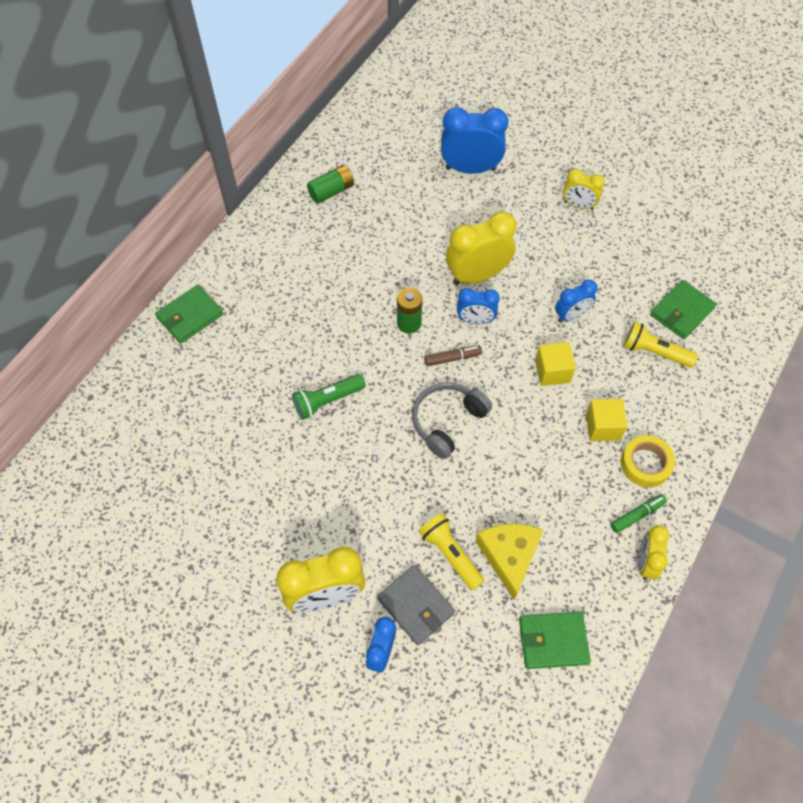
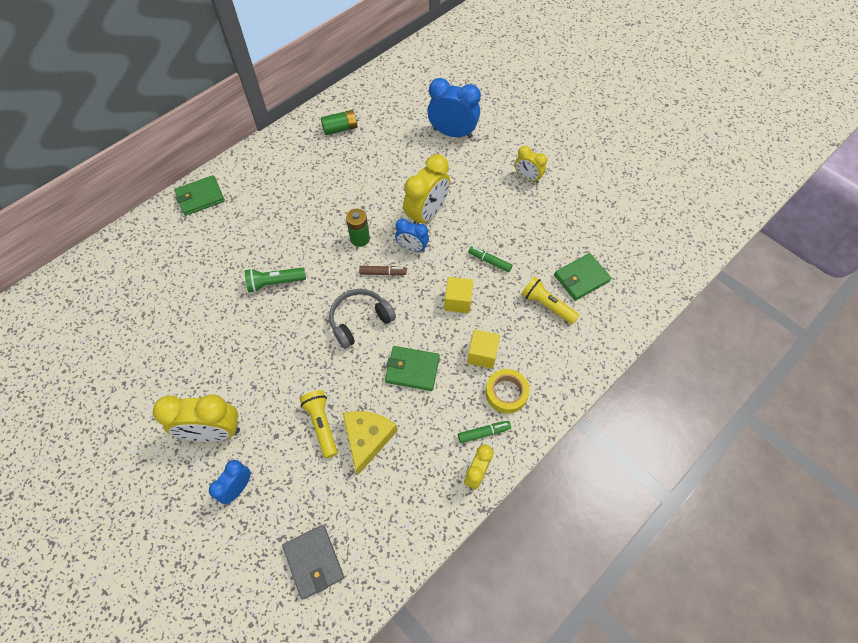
camera: 15 degrees right, 0 degrees up
(415, 606) = (278, 458): grey wallet -> grey wallet (313, 561)
(477, 275) = (427, 214): yellow clock -> yellow clock turned 135 degrees clockwise
(553, 641) = (376, 517): green wallet -> green wallet (412, 369)
(571, 315) = (489, 261): blue clock -> green marker

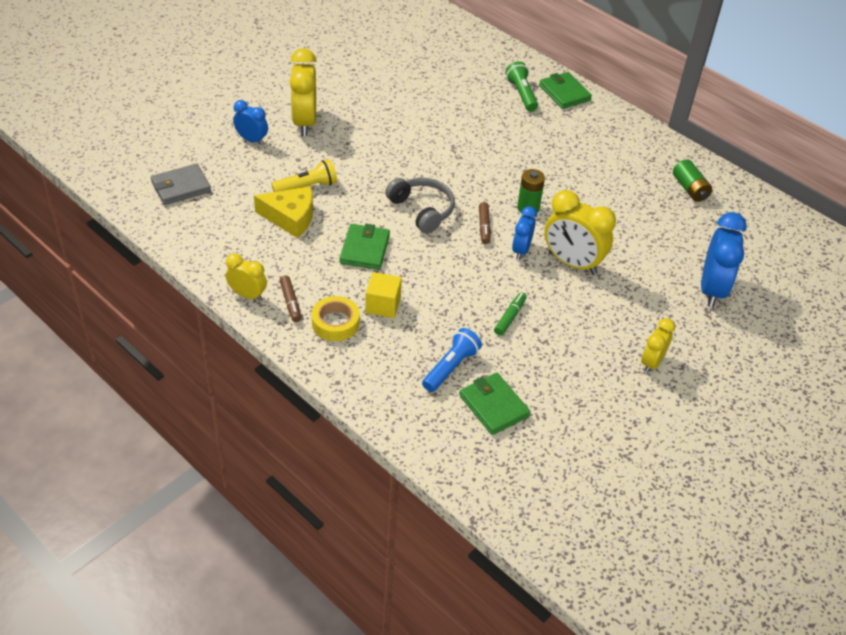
camera: 85 degrees right, 15 degrees down
(275, 283) = (464, 149): green flashlight -> green flashlight (521, 94)
(458, 301) = (451, 287): yellow cube -> none
(484, 433) = (290, 302): green marker -> brown marker
(547, 305) = (451, 367): yellow flashlight -> blue flashlight

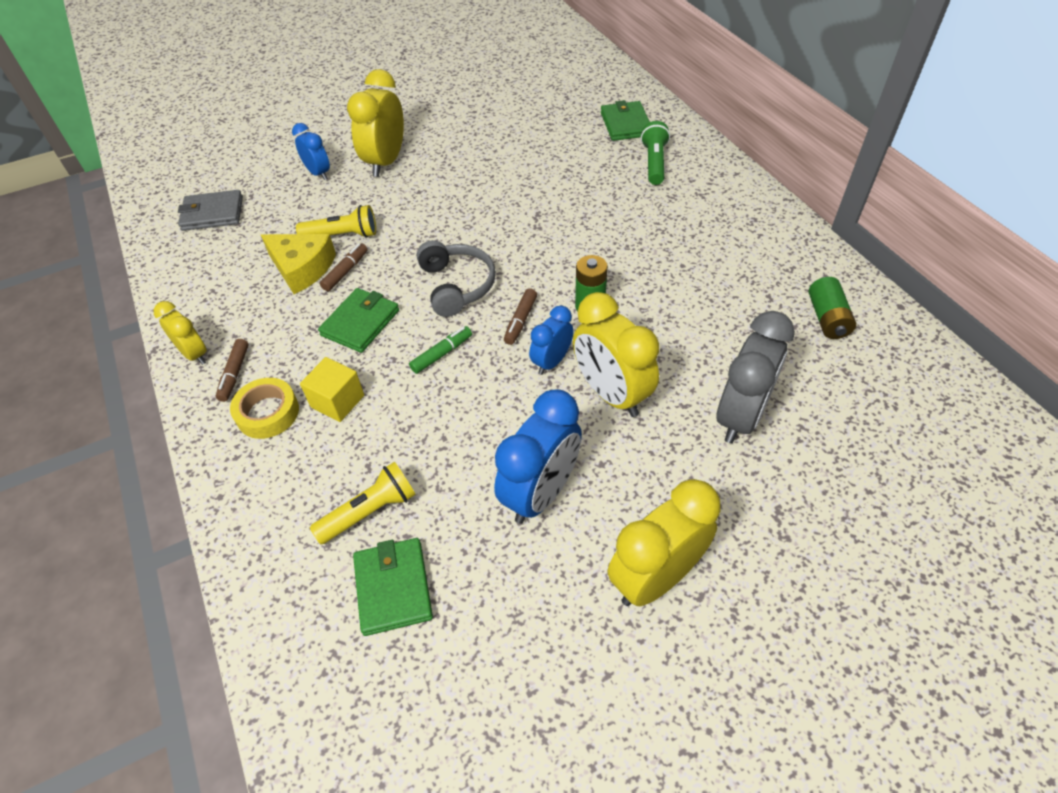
camera: 25 degrees right, 5 degrees up
(328, 214) = (346, 271): none -> brown marker
(451, 367) = (370, 511): blue flashlight -> yellow flashlight
(510, 317) = (487, 455): green marker -> green marker (442, 354)
(564, 93) = (709, 168): green wallet -> green wallet (625, 124)
(651, 363) = (655, 577): yellow clock -> yellow clock, size x1.72
(661, 260) = (740, 416): none -> grey clock
(712, 289) = (800, 478): blue clock -> blue clock (540, 493)

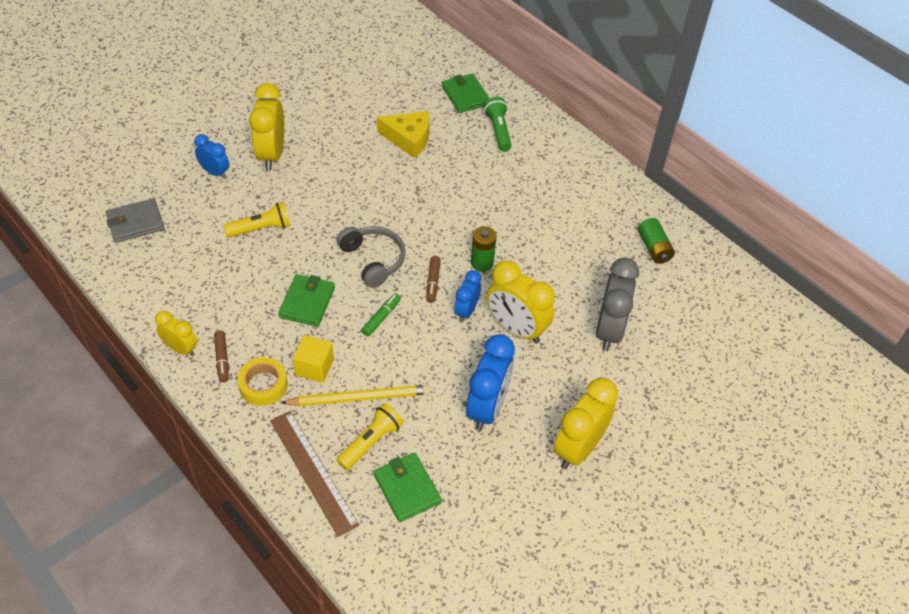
camera: 20 degrees left, 0 degrees up
(280, 537) = (313, 471): none -> brown ruler
(302, 268) = (239, 262): yellow cheese -> yellow cheese (408, 139)
(346, 271) = (277, 260): brown marker -> none
(378, 449) = (360, 398): none -> yellow pencil

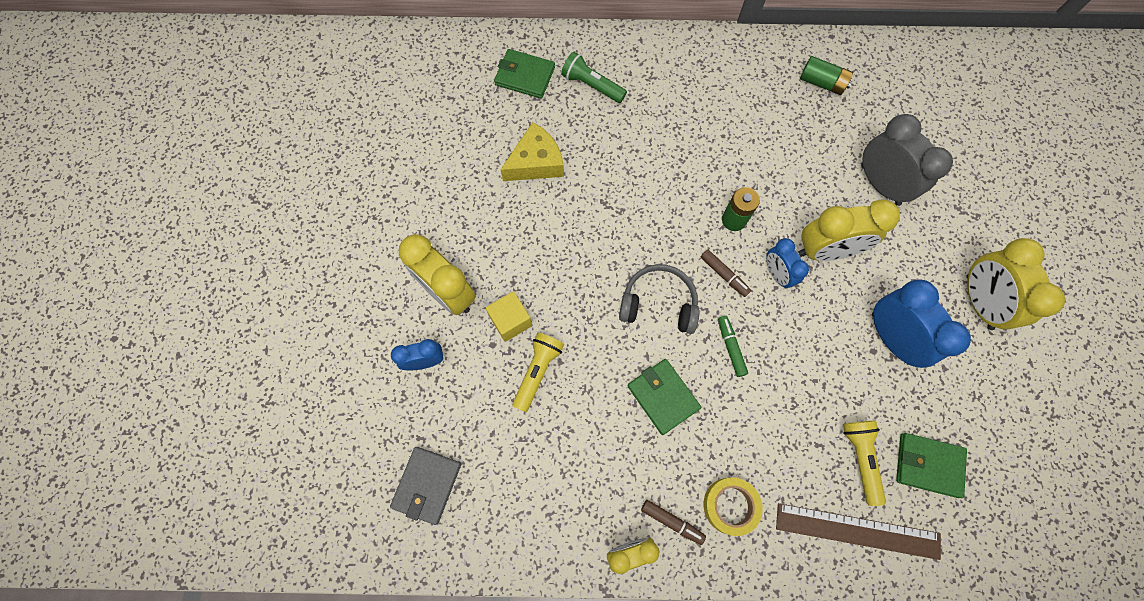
camera: 45 degrees left, 20 degrees up
(314, 367) = (743, 445): yellow cube -> yellow cube (510, 321)
(360, 398) = (806, 432): yellow pencil -> none

